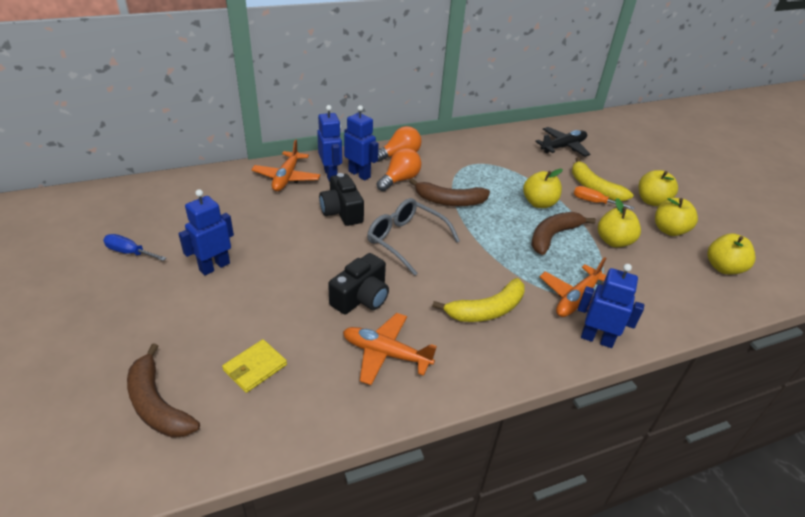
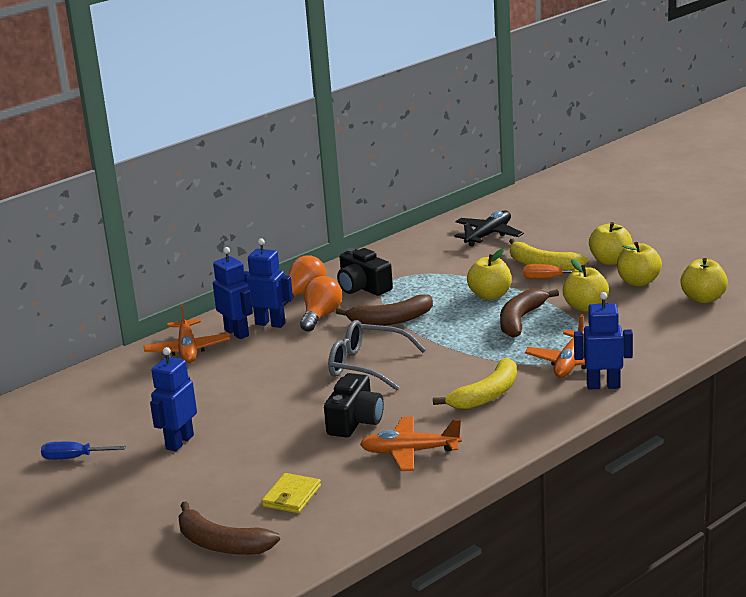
camera: 15 degrees left, 15 degrees down
(342, 211) = (278, 361): black camera -> black camera (363, 287)

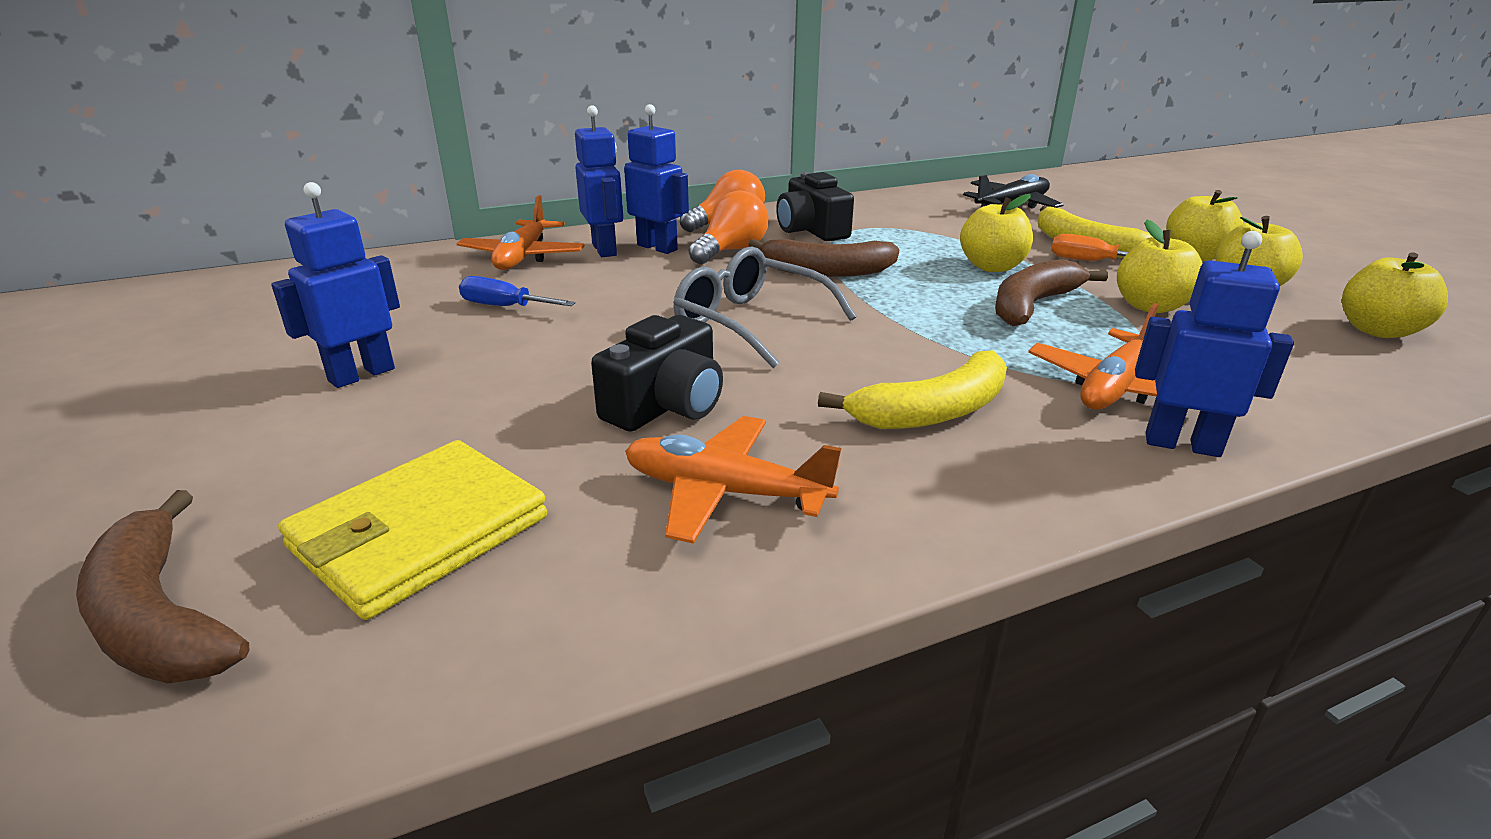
camera: 15 degrees right, 5 degrees up
(73, 458) = (190, 363): blue screwdriver -> blue screwdriver (504, 307)
(291, 496) = (419, 532): yellow wallet -> yellow wallet, size x1.70

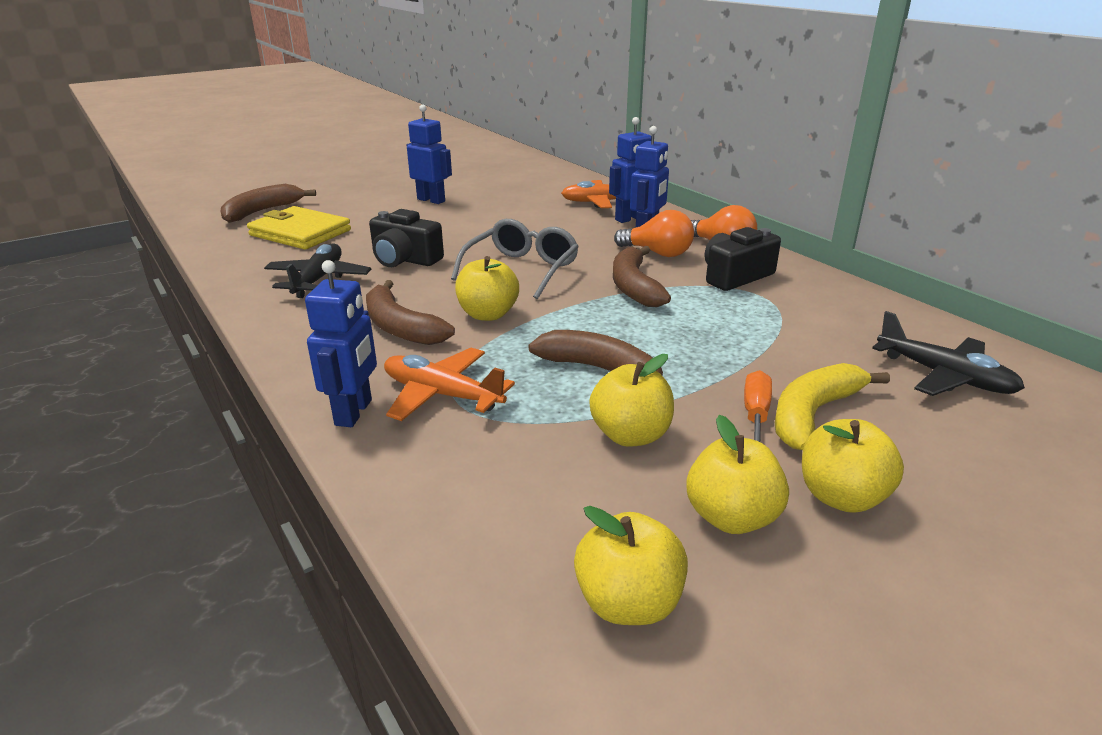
camera: 80 degrees right, 0 degrees up
(504, 307) = (521, 210): blue screwdriver -> none
(724, 492) = (318, 279): orange plane -> black plane
(933, 411) = (400, 327): yellow banana -> brown banana
(992, 267) = (695, 355): yellow apple -> yellow apple (488, 314)

